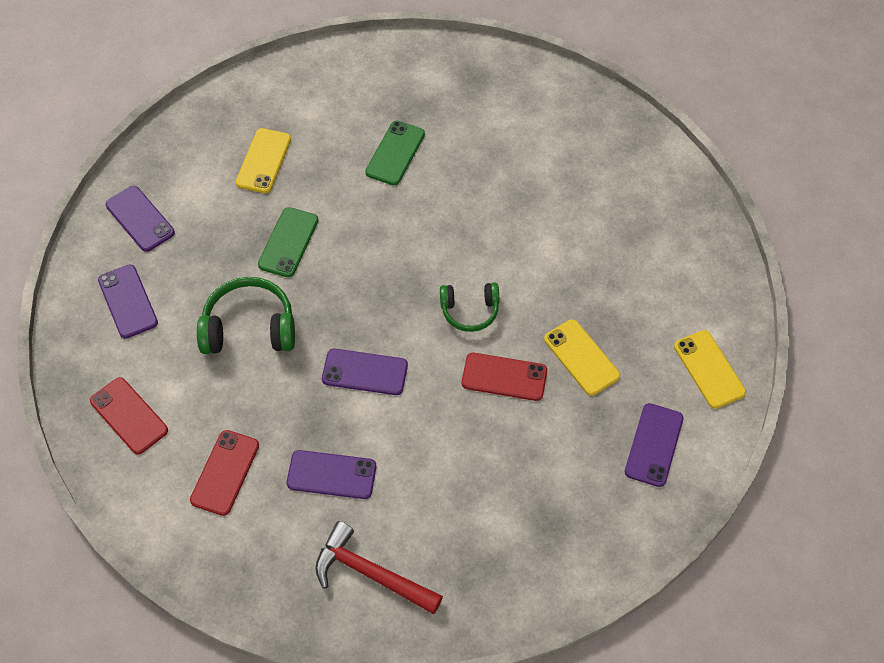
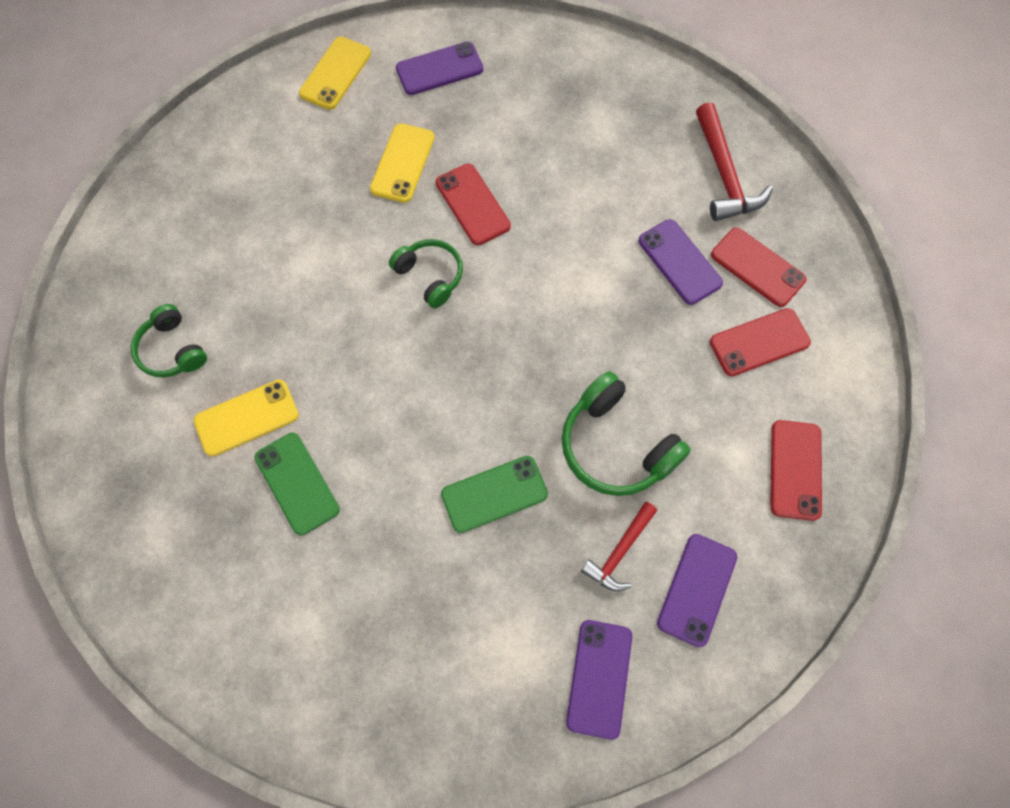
camera: 130 degrees left, 10 degrees up
(189, 280) = (619, 551): none -> red hammer
(263, 161) = (416, 614): yellow phone -> yellow phone (246, 418)
(276, 524) = (757, 267): none -> red phone
(365, 372) = (567, 311): purple phone -> none
(395, 153) = (297, 483): green phone -> green phone turned 75 degrees clockwise
(546, 143) = (172, 350): none -> green headphones

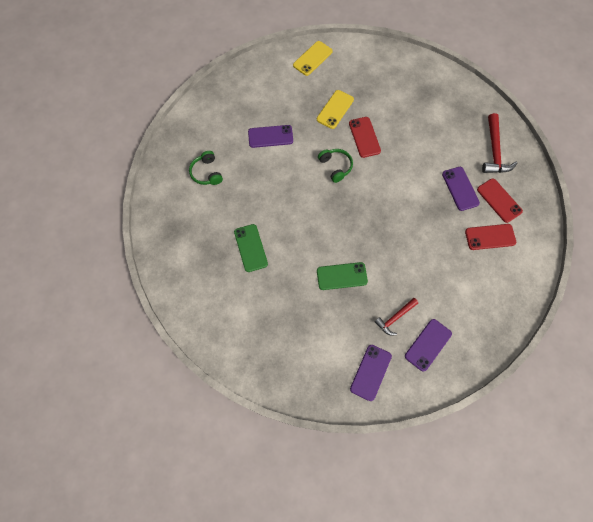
camera: 15 degrees right, 0 degrees up
(246, 418) = (234, 212): yellow phone -> none
(439, 69) = (364, 67): purple phone -> purple phone (270, 136)
(616, 445) = (406, 268): green headphones -> none
(795, 470) = (491, 302): red phone -> none

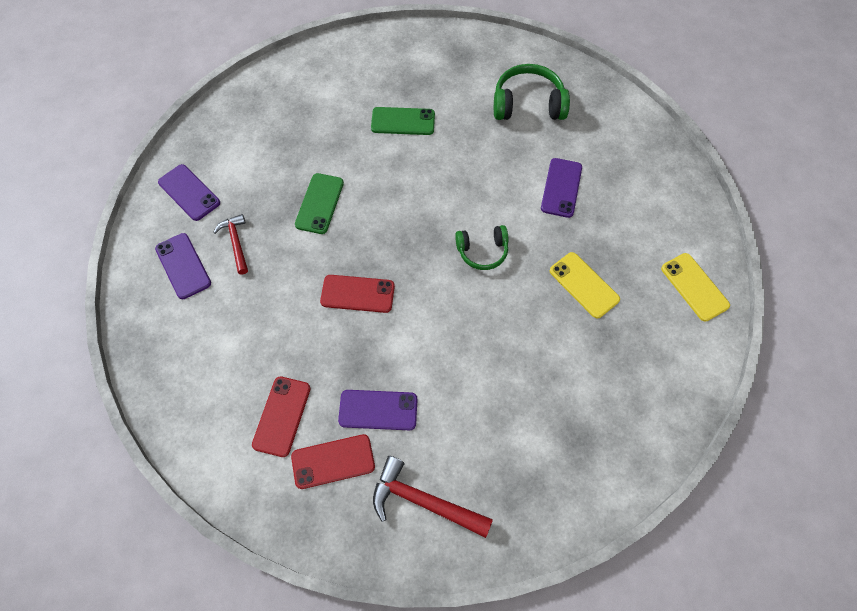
camera: 110 degrees right, 5 degrees down
(207, 173) = (528, 104): green headphones -> green headphones, size x1.57
(364, 137) = (520, 308): red phone -> red phone (357, 294)

